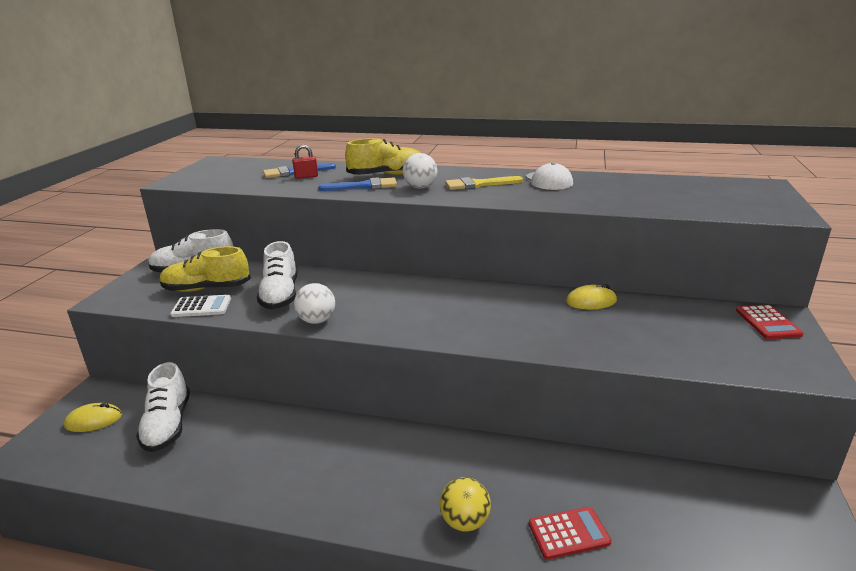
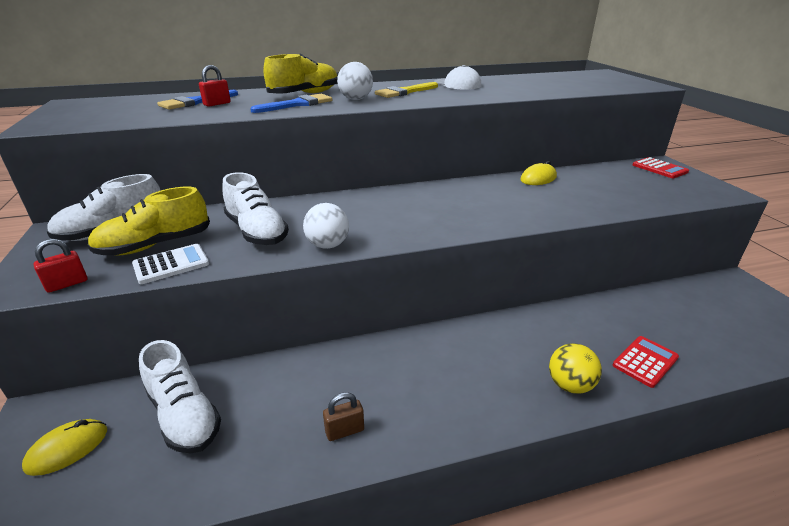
camera: 30 degrees left, 5 degrees up
(134, 304) = (67, 284): none -> red padlock
(252, 479) = (344, 431): none -> brown padlock

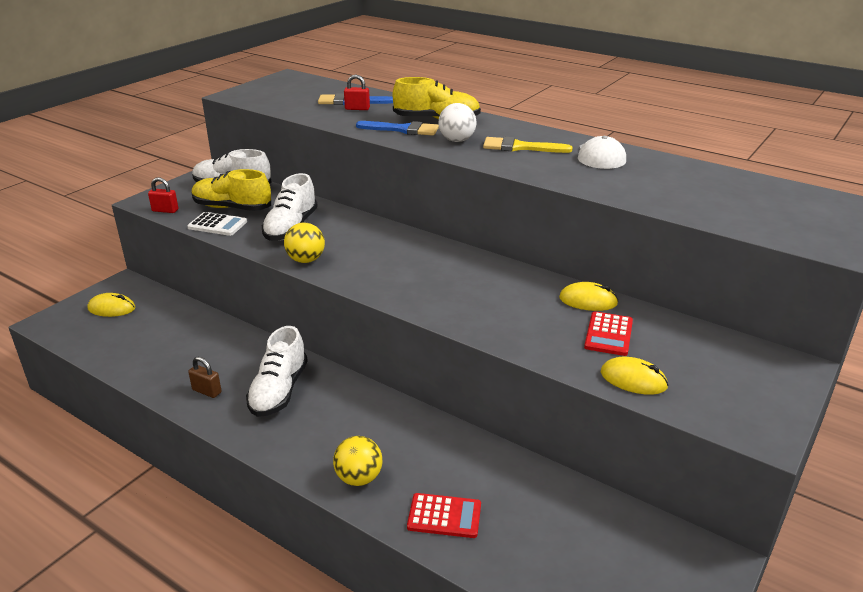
camera: 50 degrees right, 0 degrees up
(184, 415) = (165, 327): white shoe -> white shoe (279, 391)
(328, 245) = (306, 260): white ball -> yellow ball
(645, 200) = (633, 379): none -> yellow mouse
(659, 168) = (767, 369): red calculator -> red calculator (608, 334)

